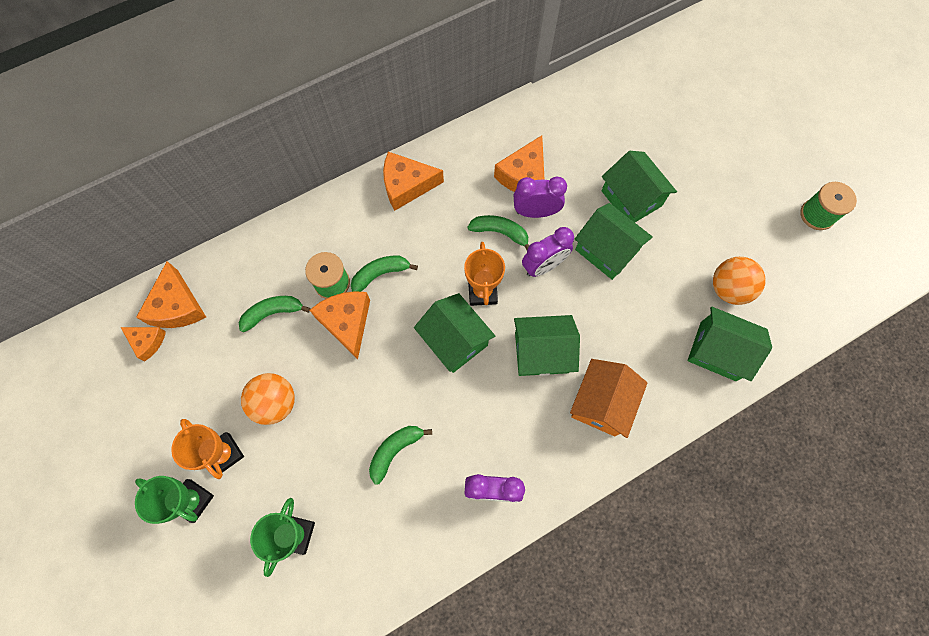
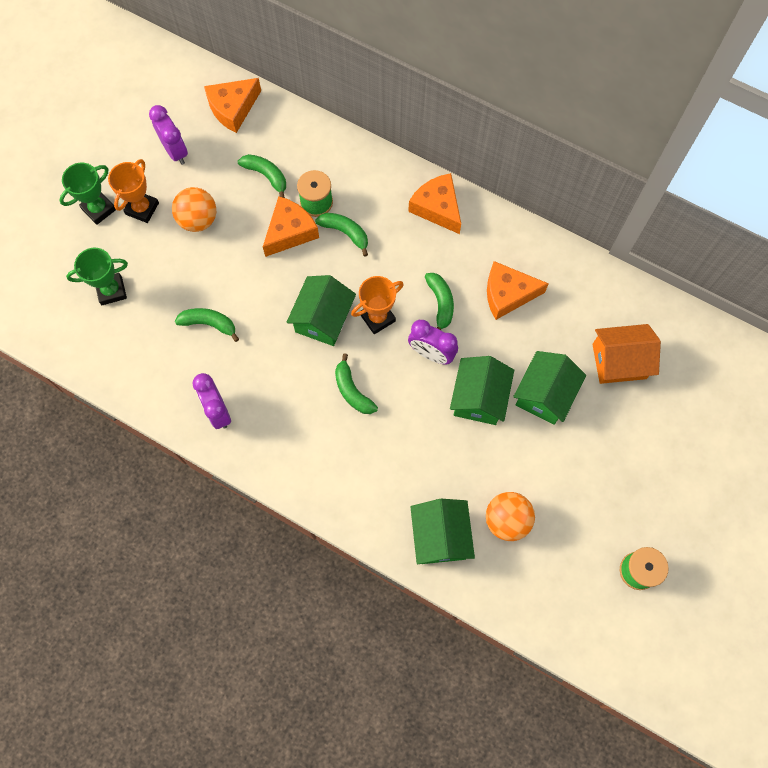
camera: 60 degrees right, 0 degrees up
(147, 342) = (194, 107): orange cheese -> none
(193, 500) = (99, 209): green trophy -> green trophy turned 45 degrees clockwise
(535, 212) = (478, 321): purple clock -> purple clock (175, 151)
(541, 352) = (352, 391): green house -> green banana
(601, 403) = (336, 460): orange house -> orange house (619, 361)

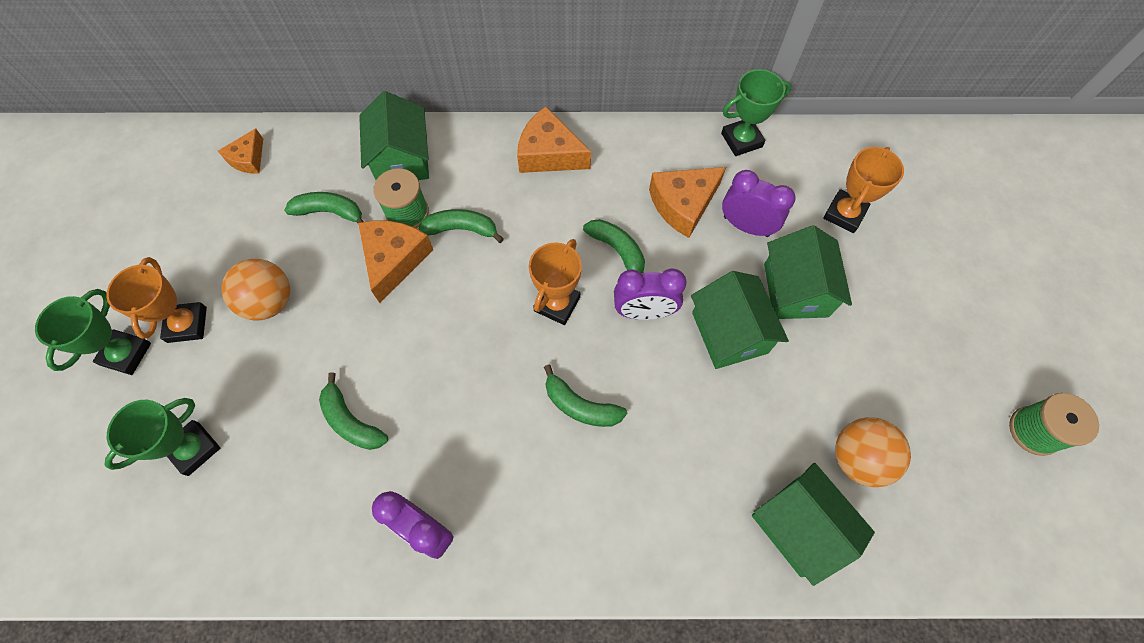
camera: 30 degrees left, 5 degrees down
(175, 151) = (198, 237): purple clock -> purple clock (746, 226)
(209, 324) = (351, 421): green banana -> green banana turned 120 degrees counterclockwise
(233, 108) = (248, 159): orange cheese -> orange cheese, size x0.60
(323, 319) = (493, 339): green house -> green house (402, 159)
(583, 268) = (741, 140): none -> green trophy
(619, 361) = (844, 214): orange house -> orange trophy

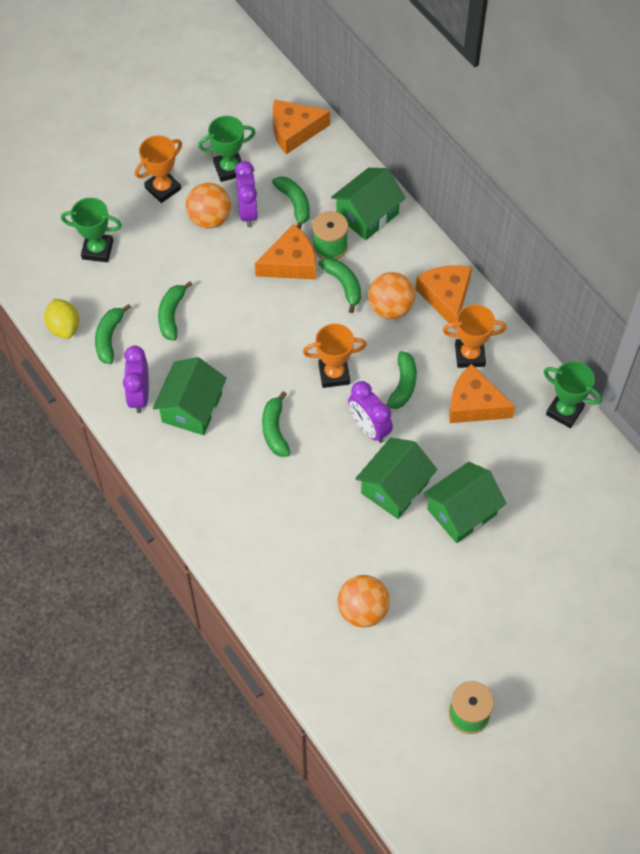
camera: 55 degrees right, 5 degrees down
(126, 354) = (123, 174): green trophy -> green trophy (229, 169)
(248, 159) = (294, 131): orange cheese -> orange cheese, size x1.66
(258, 561) = (64, 327): none -> yellow lemon
(320, 514) = (109, 338): none -> green banana
(522, 206) = (390, 308): none -> orange ball
(746, 226) = (489, 454): purple clock -> purple clock (248, 212)
(798, 526) = (290, 596): green house -> green house (192, 408)
(844, 214) = (554, 512): orange trophy -> orange trophy (469, 355)

